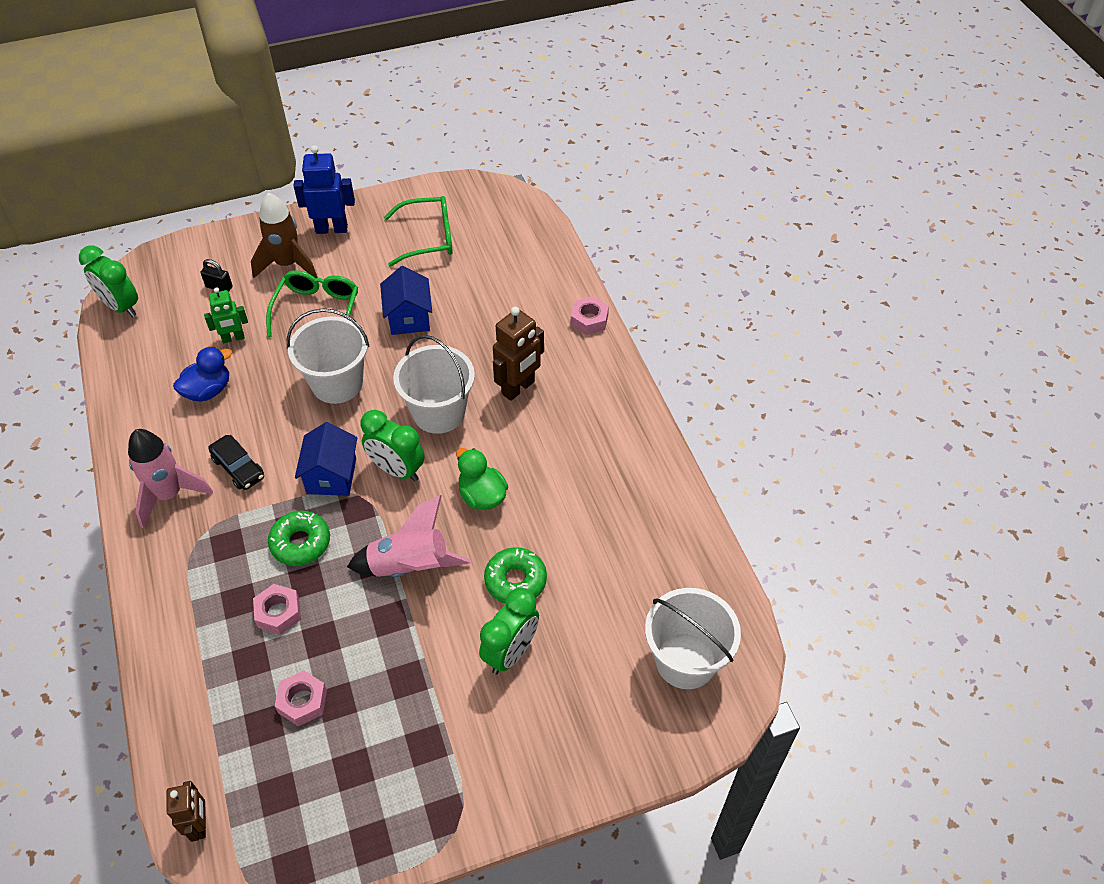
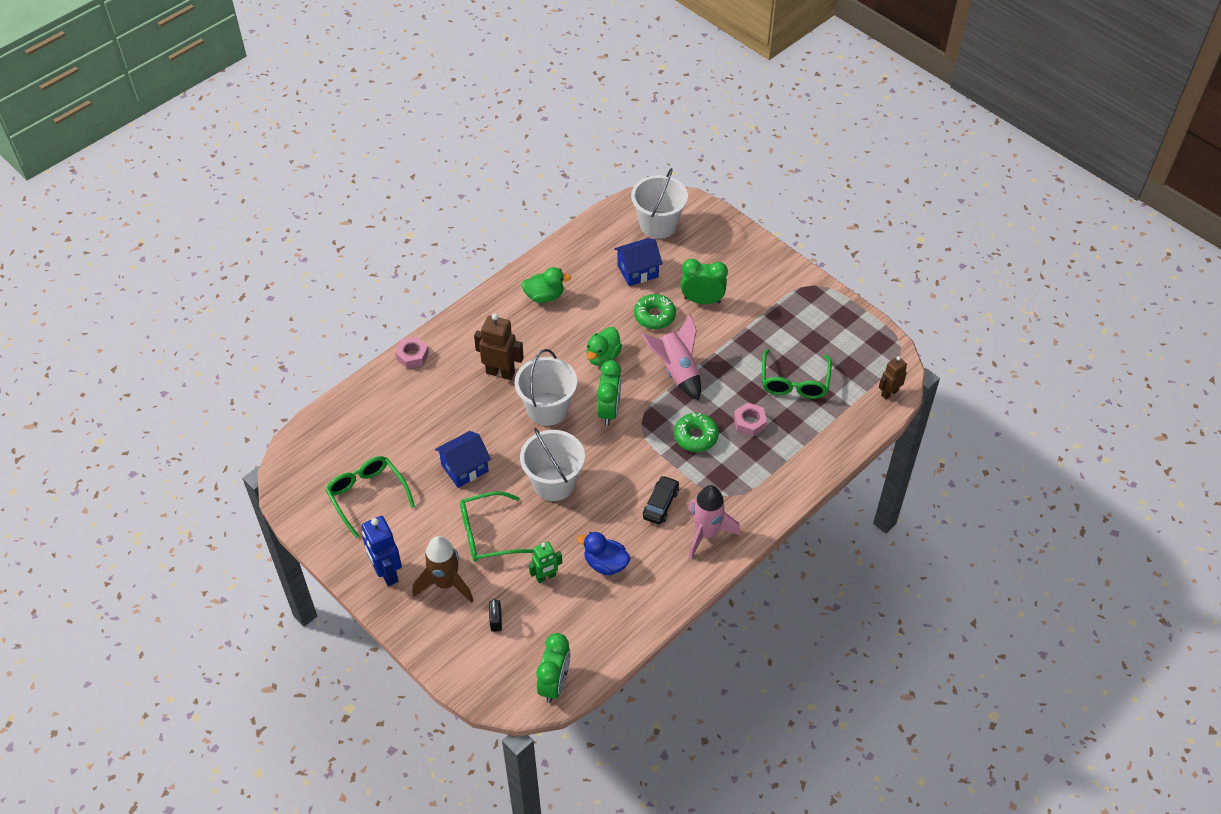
camera: 115 degrees left, 0 degrees up
(233, 338) = (546, 577): green robot -> green robot turned 105 degrees clockwise
(302, 701) = (794, 382): pink nut -> green glasses
(331, 476) = (635, 445): blue house -> blue house (638, 271)
(615, 471) = (544, 296): none -> green duck

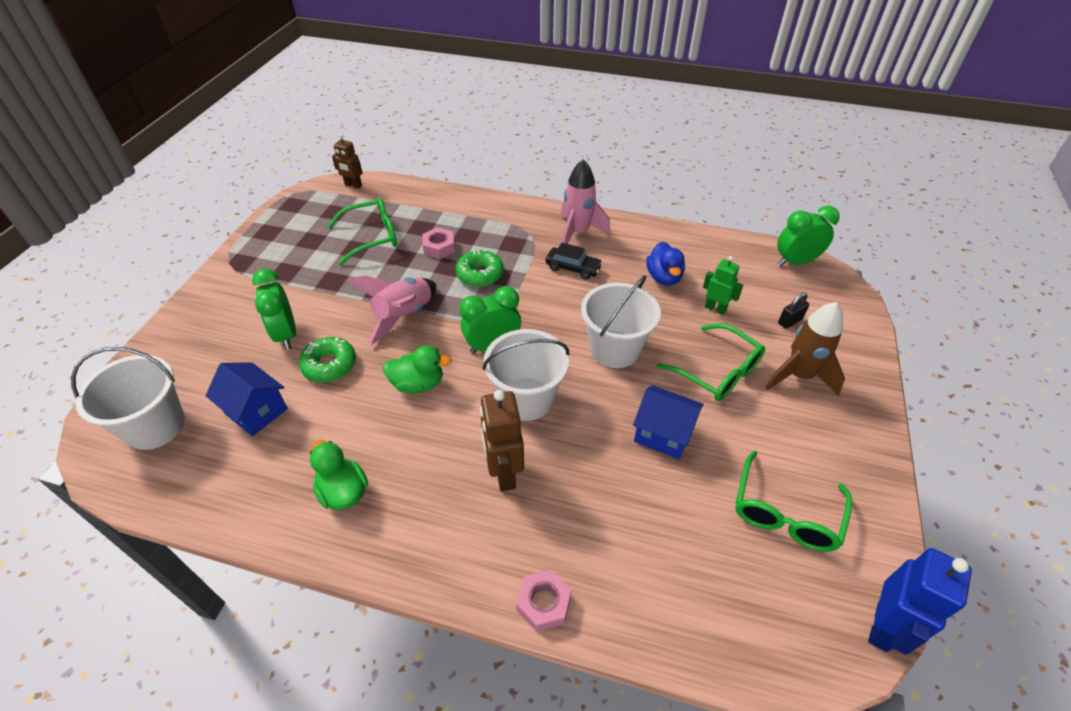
camera: 120 degrees left, 5 degrees down
(387, 573) = (843, 432): blue robot -> blue robot (883, 627)
(661, 504) = (573, 268): black car -> black car turned 150 degrees counterclockwise

